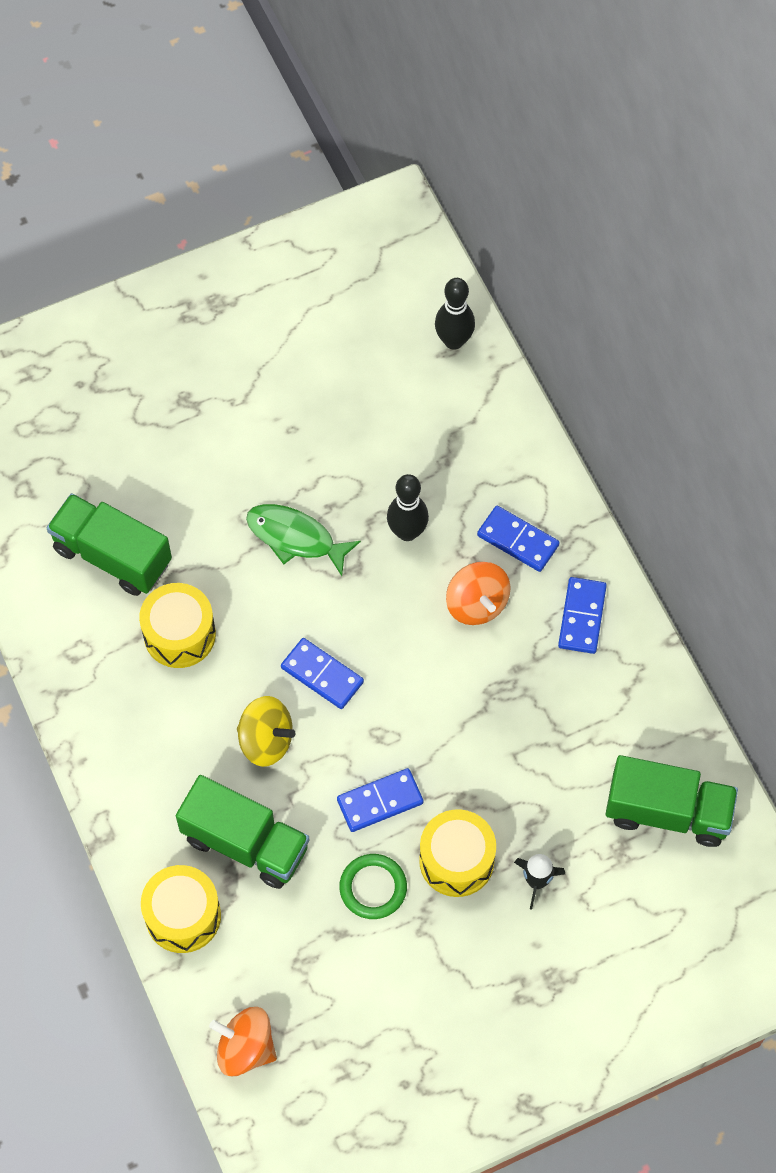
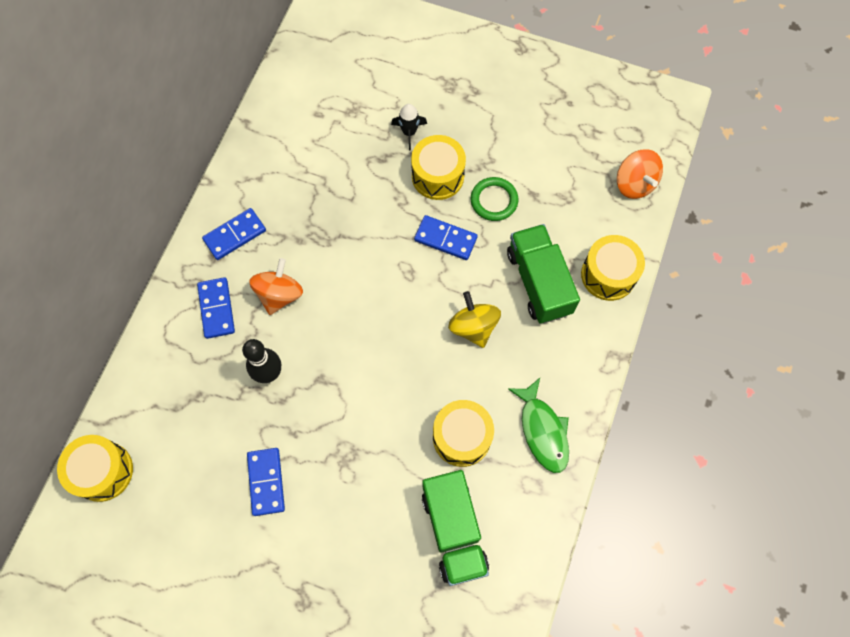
camera: 135 degrees left, 5 degrees up
(295, 538) = (334, 433): green fish -> green fish (542, 431)
(322, 675) = (405, 335): blue domino -> blue domino (266, 482)
(454, 341) = (103, 471): black bowling pin -> yellow drum
(667, 812) = (310, 106): green truck -> none

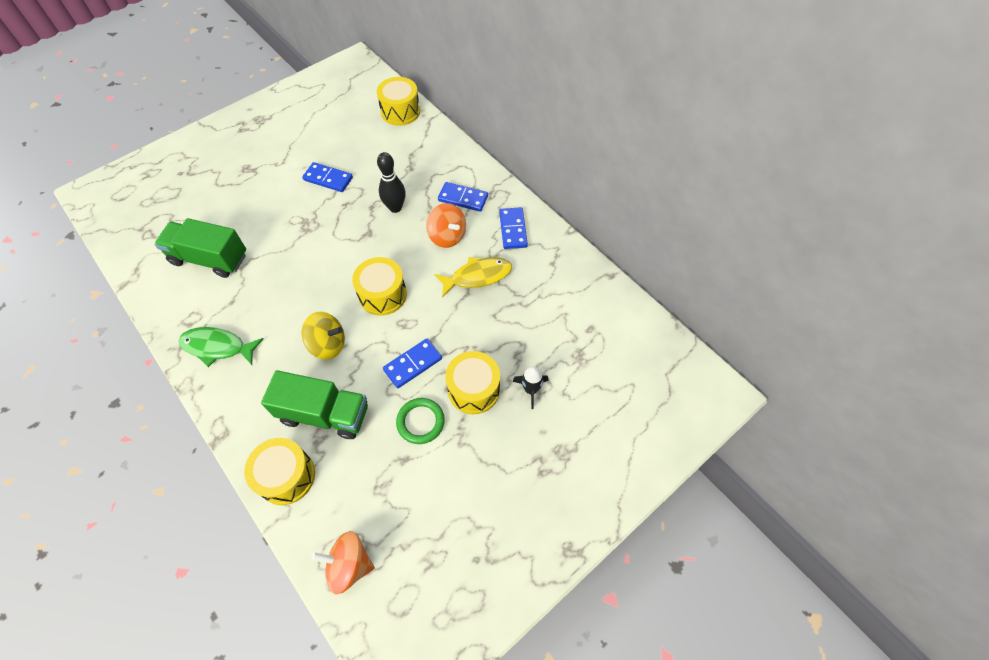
camera: 120 degrees right, 10 degrees down
(315, 237) = (477, 276): none -> yellow fish
(462, 437) = (260, 294): yellow drum -> yellow drum (382, 295)

